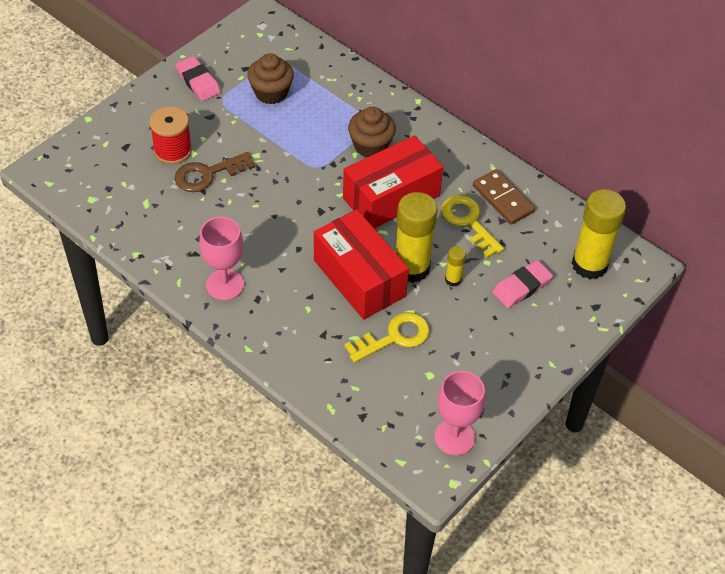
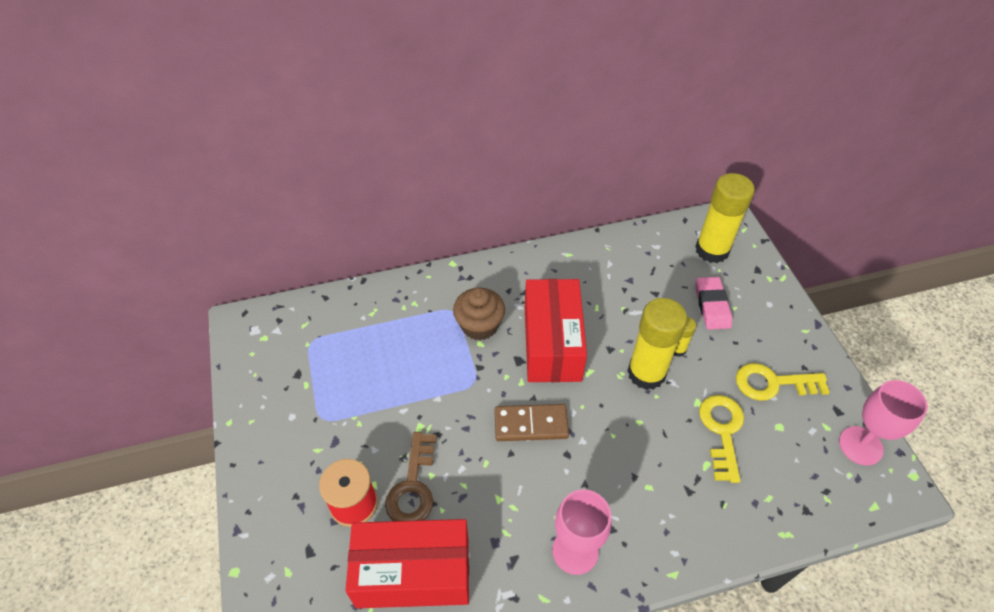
camera: 55 degrees left, 0 degrees up
(198, 82) = (278, 427): pink eraser -> none
(271, 93) = (349, 369): brown cupcake -> none
(359, 278) = (635, 421): red box -> red box (413, 572)
(468, 222) = (618, 303): yellow key -> yellow key (773, 383)
(503, 199) = (607, 266): brown domino -> brown domino (531, 424)

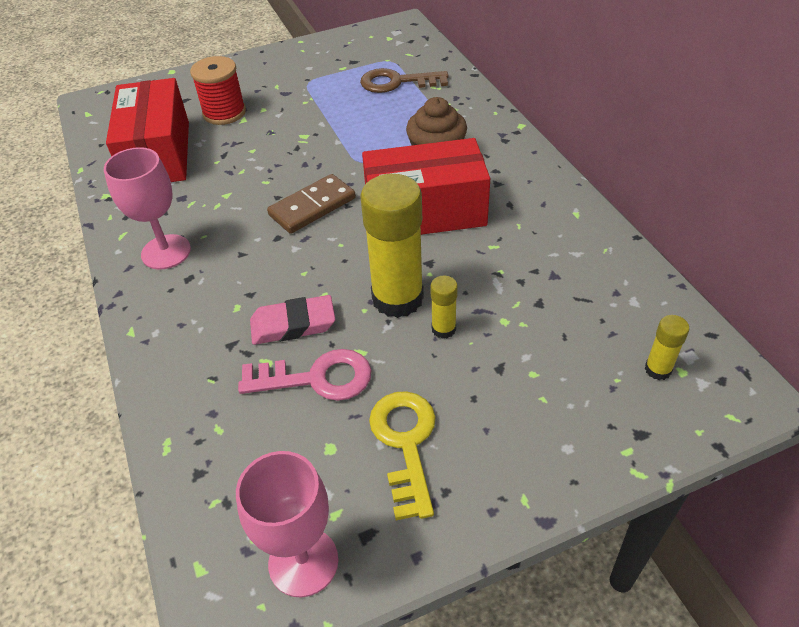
camera: 85 degrees right, 5 degrees down
(413, 486) = (240, 141): brown key -> brown key (397, 82)
(531, 424) = (312, 206): brown domino -> brown domino turned 60 degrees clockwise
(712, 250) = (658, 369): yellow glue stick -> yellow glue stick, size x0.46
(712, 306) = (537, 368): pink eraser -> pink eraser (293, 324)
(722, 431) = (316, 378): yellow key -> pink key

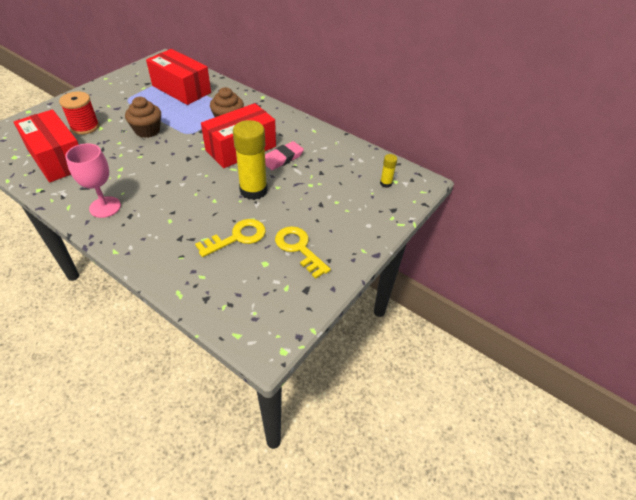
camera: 35 degrees left, 0 degrees up
(293, 324) = (207, 218): pink eraser -> pink eraser (282, 158)
(303, 141) = (147, 130): none -> brown cupcake
(303, 562) = (285, 311): pink goblet -> none
(312, 206) = (177, 161): brown domino -> none
(316, 378) = (237, 237): pink key -> yellow key
(397, 82) = (181, 89): brown key -> red box
(443, 329) = (285, 197): yellow glue stick -> none

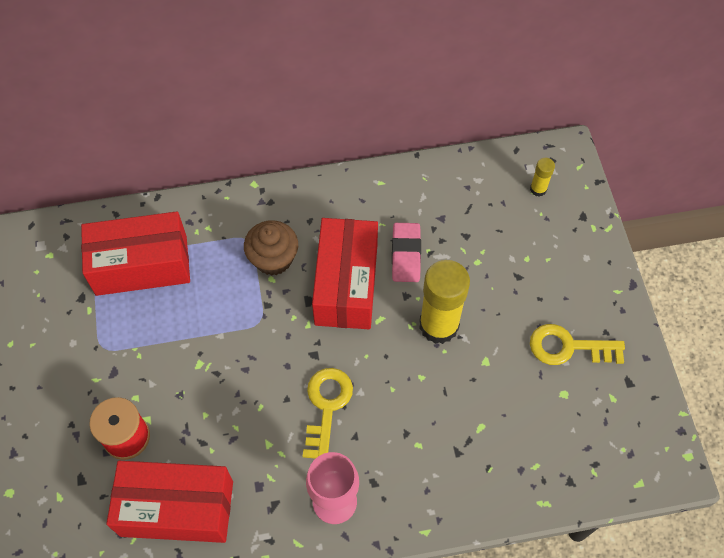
camera: 45 degrees left, 15 degrees up
(147, 130) = (208, 365): brown cupcake -> none
(237, 237) = (504, 394): yellow key -> yellow key (326, 407)

